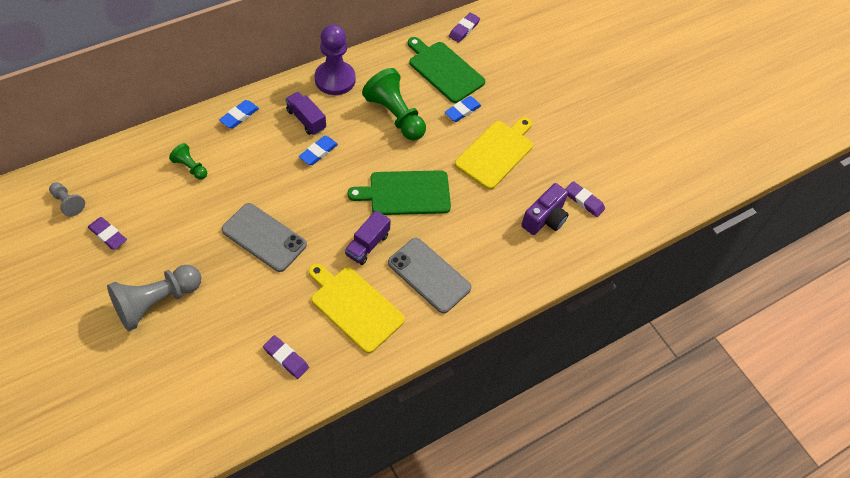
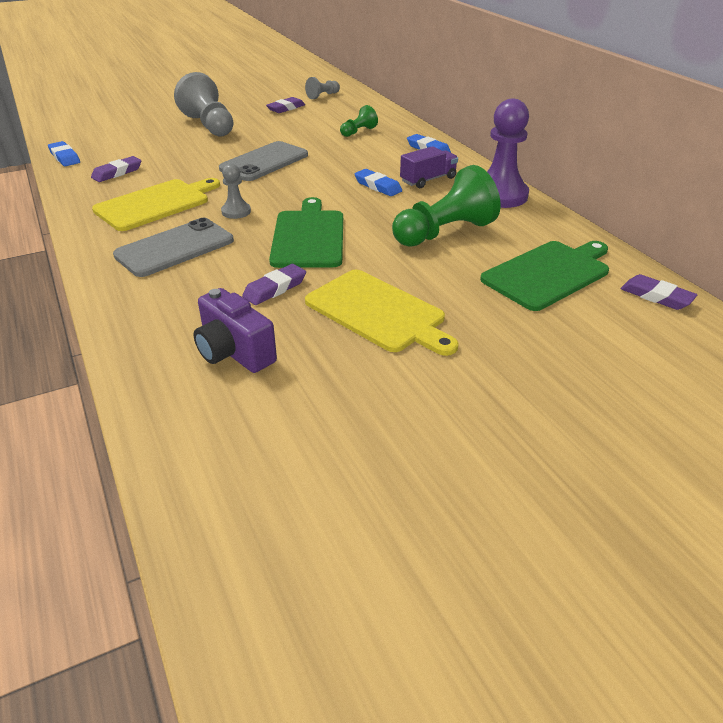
camera: 100 degrees right, 20 degrees down
(367, 245) = (236, 212): purple truck -> grey pawn
(462, 111) = (464, 286): blue eraser -> blue eraser (64, 157)
(584, 201) = (261, 404): purple eraser -> purple eraser (275, 288)

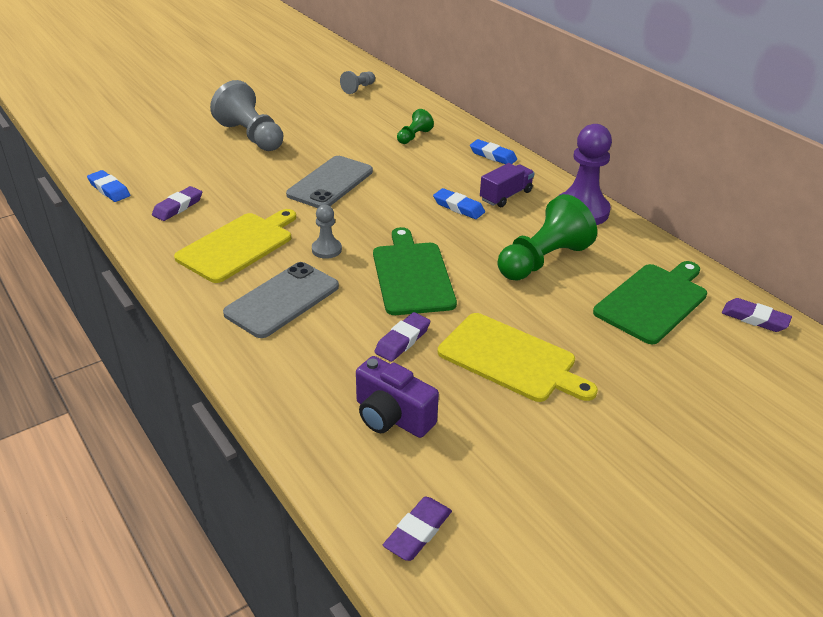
camera: 10 degrees left, 0 degrees up
(286, 108) = (325, 108): purple eraser -> purple eraser (418, 532)

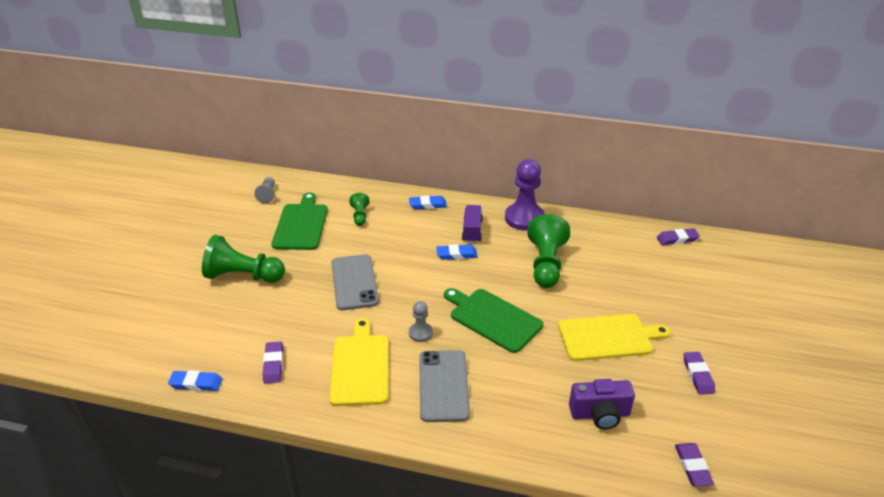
camera: 40 degrees left, 0 degrees up
(251, 136) = (243, 276): grey pawn -> green pawn
(402, 340) = (544, 364): purple eraser -> purple eraser (698, 375)
(653, 301) = (626, 257): green cutting board -> green cutting board (301, 225)

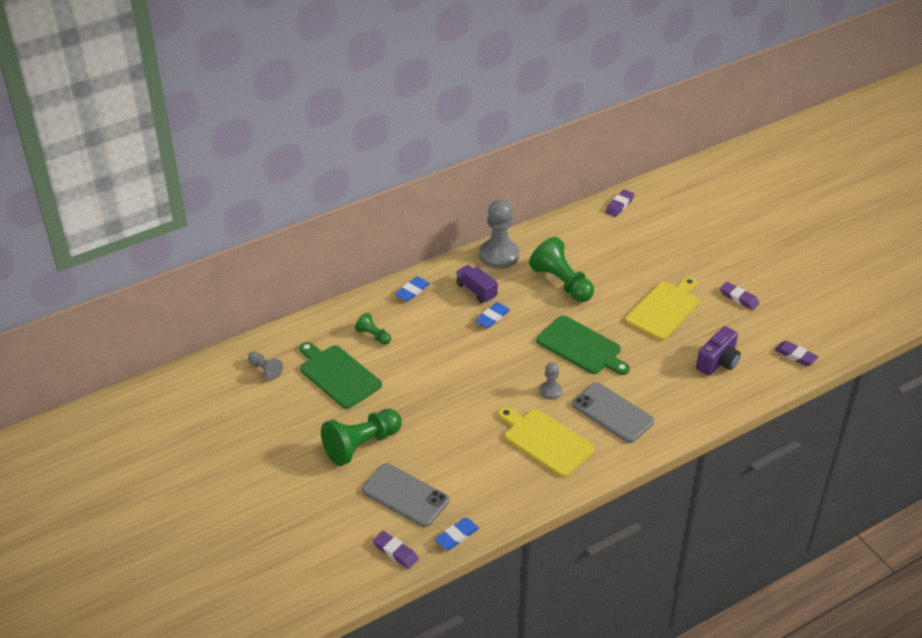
camera: 45 degrees left, 5 degrees up
(273, 364) = (488, 484): purple eraser -> purple eraser (395, 552)
(354, 282) = (452, 389): grey phone -> grey phone (405, 495)
(493, 318) = (581, 347): green cutting board -> green cutting board turned 135 degrees counterclockwise
(524, 218) = (499, 255): purple pawn -> grey pawn

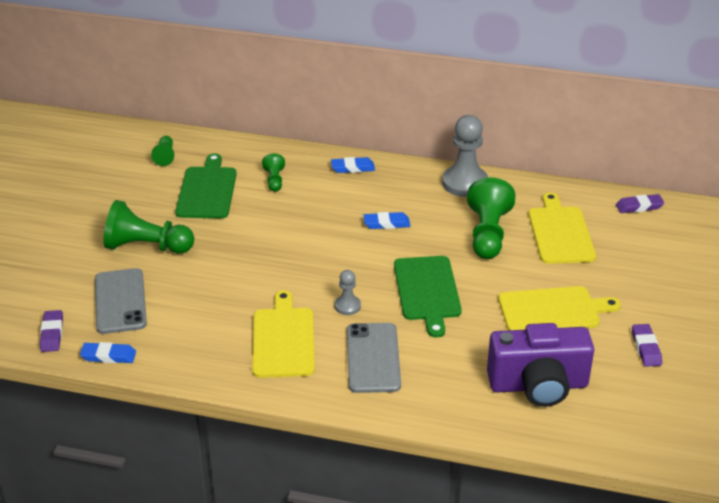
camera: 45 degrees right, 5 degrees down
(265, 370) = (165, 156): grey pawn -> green pawn
(476, 291) = (404, 197): purple truck -> none
(600, 253) = (560, 233): none -> yellow cutting board
(718, 362) = (538, 385): purple camera -> purple camera, size x1.58
(795, 355) = (630, 433): purple eraser -> none

